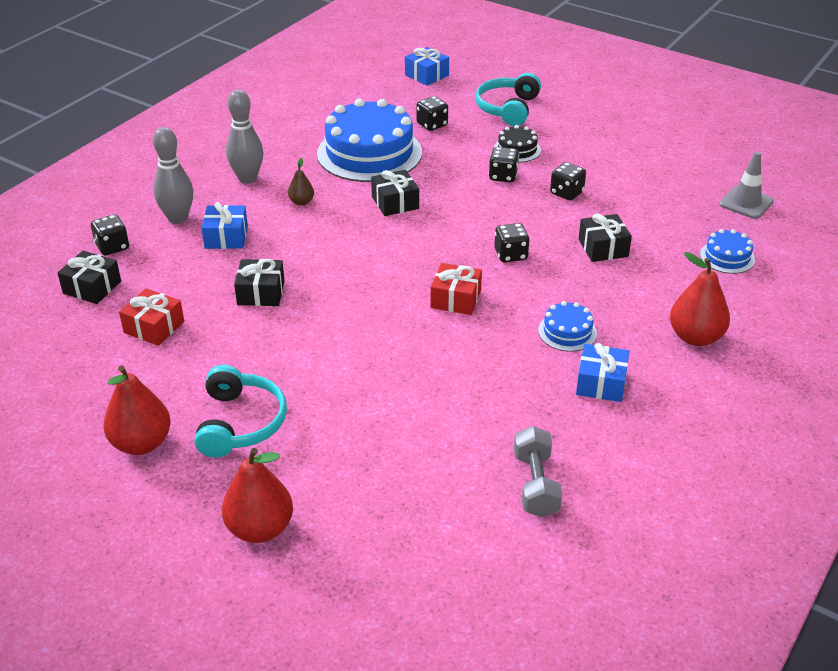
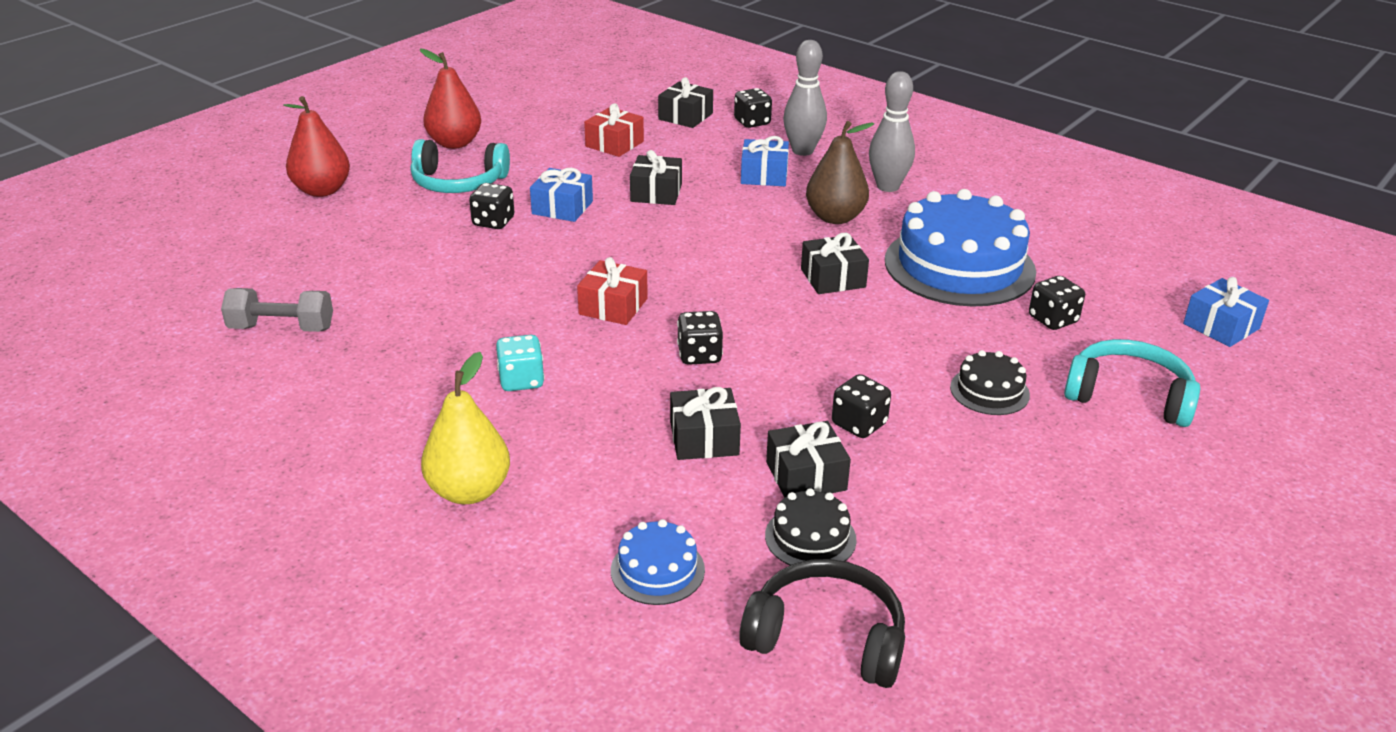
camera: 95 degrees right, 5 degrees down
(301, 202) = (835, 217): brown pear -> brown pear, size x1.89
(503, 176) = (905, 369): black dice -> black dice (493, 222)
(567, 332) = (521, 381): blue cake -> turquoise dice
(601, 383) = (414, 393): blue gift -> blue gift (562, 207)
(623, 210) = (806, 476): none -> black gift
(675, 208) = (810, 537): none -> black cake
(695, 337) = (469, 491): red pear -> yellow pear
(746, 203) = (827, 637): grey traffic cone -> black headphones

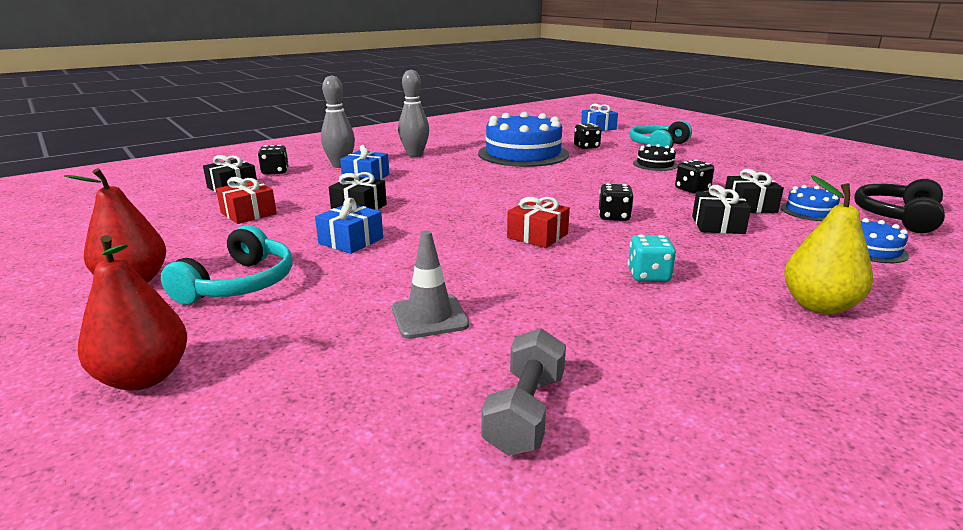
camera: 75 degrees left, 10 degrees down
(414, 272) = (429, 317): none -> grey traffic cone
(493, 222) = (351, 271): black dice -> none
(810, 537) = (810, 211): black cake -> blue cake
(833, 278) = (524, 177): black gift -> none
(835, 217) = (445, 169): brown pear -> none

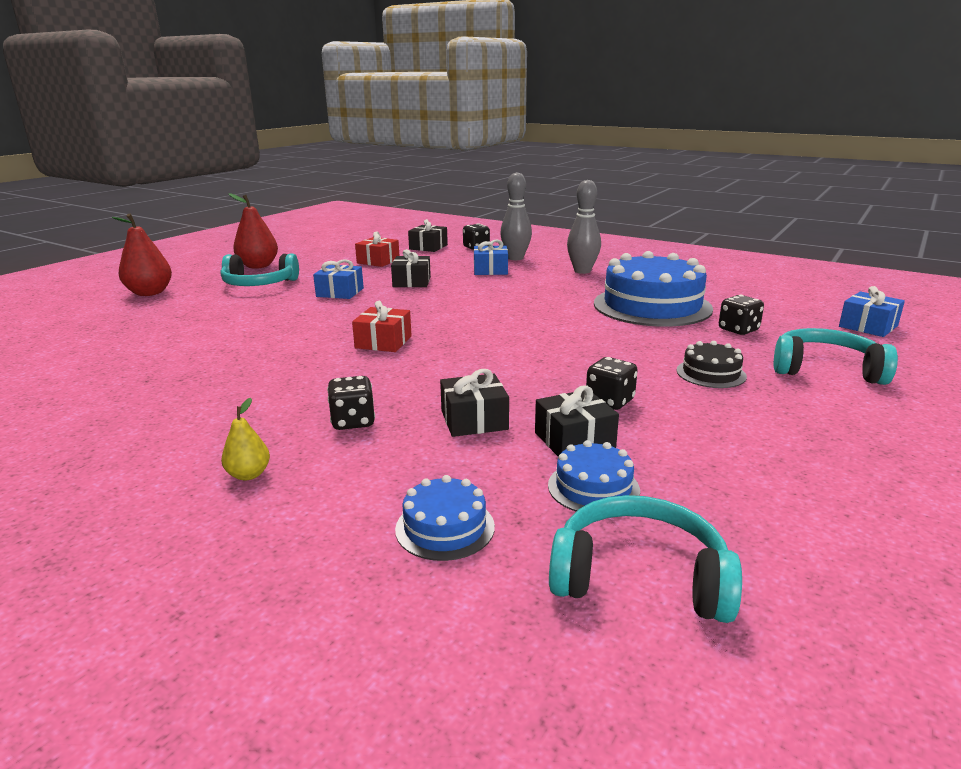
camera: 70 degrees right, 0 degrees up
(429, 317) = (216, 332): grey traffic cone -> none
(525, 412) = (91, 371): grey dumbbell -> none
(614, 217) = (460, 366): black dice -> black dice (353, 421)
(648, 276) = (304, 391): turquoise dice -> none
(819, 306) = (249, 474): yellow pear -> yellow pear, size x0.53
(897, 217) = (639, 577): black headphones -> turquoise headphones

